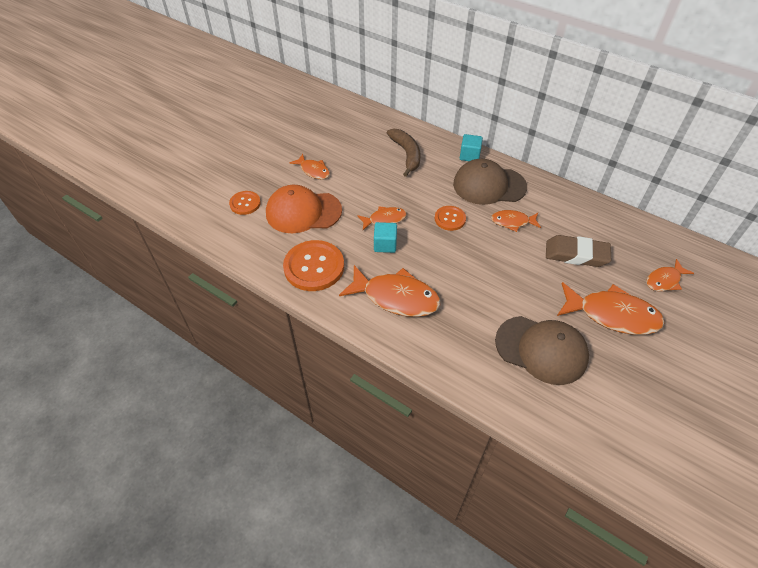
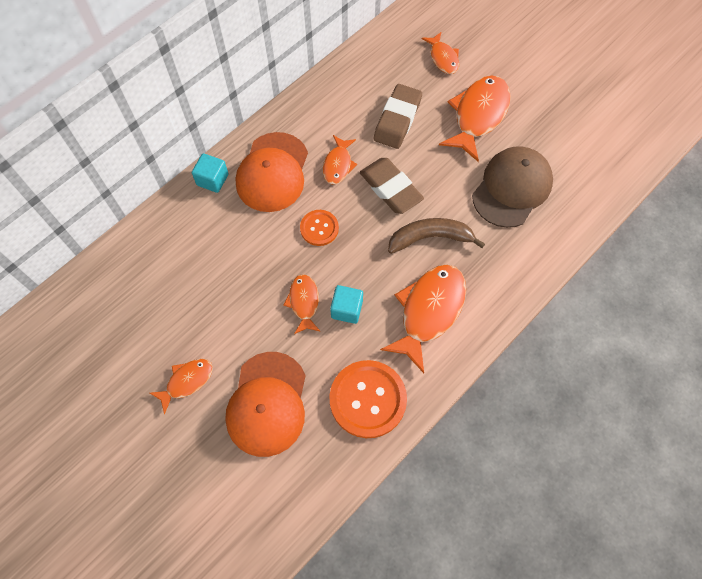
camera: 80 degrees left, 15 degrees up
(245, 203) = (231, 486): orange button -> none
(406, 154) = (188, 253): brown banana -> brown banana (430, 238)
(489, 185) = (272, 172): brown cap -> orange cap
(504, 258) = (390, 188): none -> brown eraser

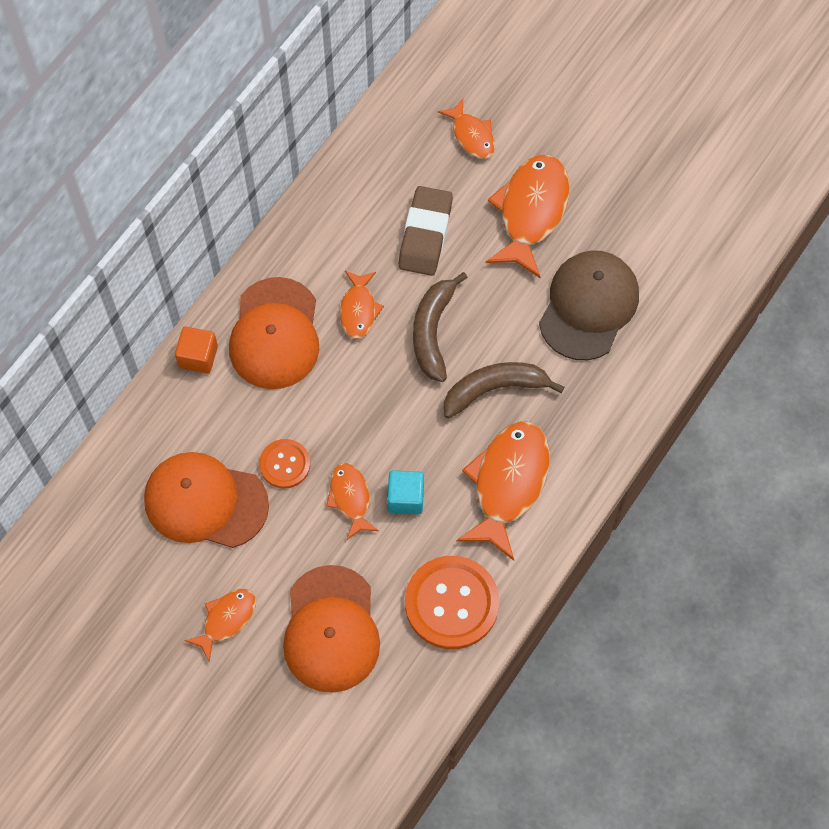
camera: 10 degrees left, 0 degrees up
(192, 287) = (205, 502): none -> orange cap
(212, 180) = (198, 357): turquoise cube -> orange cube
(319, 228) = (351, 400): orange button -> orange button (285, 464)
(390, 188) = (433, 331): brown eraser -> brown banana

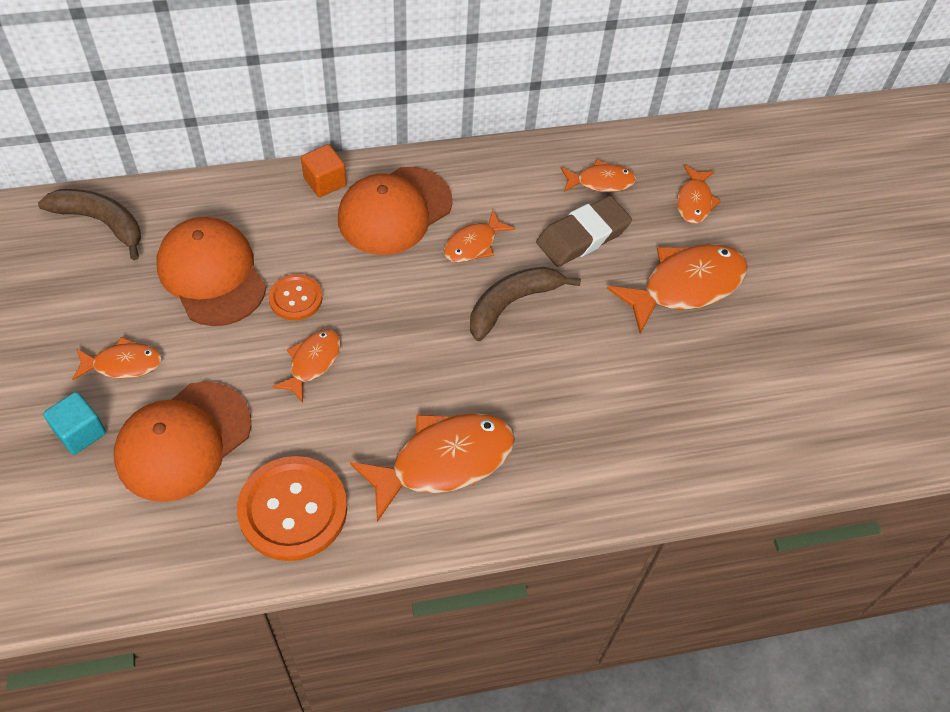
camera: 40 degrees right, 10 degrees down
(392, 177) = (601, 182): none -> orange fish
(405, 498) = (352, 399): turquoise cube -> turquoise cube (80, 432)
(495, 389) = (514, 384): brown banana -> brown banana (101, 222)
(588, 306) = (660, 389): brown cap -> none

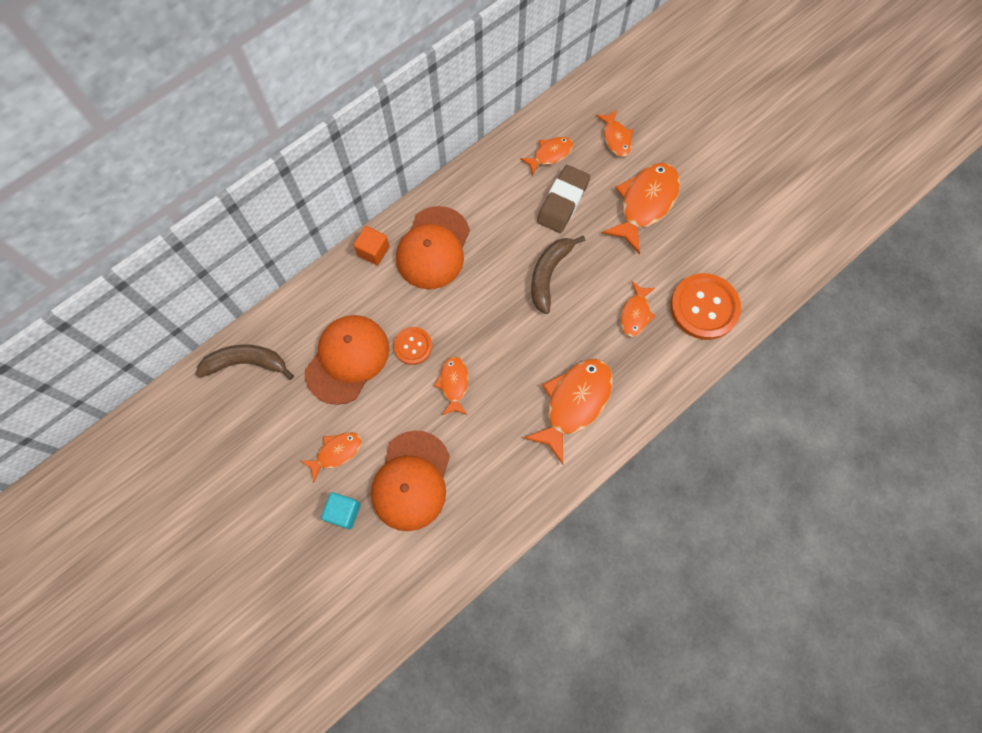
camera: 25 degrees left, 15 degrees up
(212, 274) = (347, 359): orange cap -> orange cap turned 90 degrees clockwise
(293, 509) = (507, 485): orange button -> orange button (704, 307)
(473, 244) = (499, 245): orange fish -> orange fish (635, 314)

